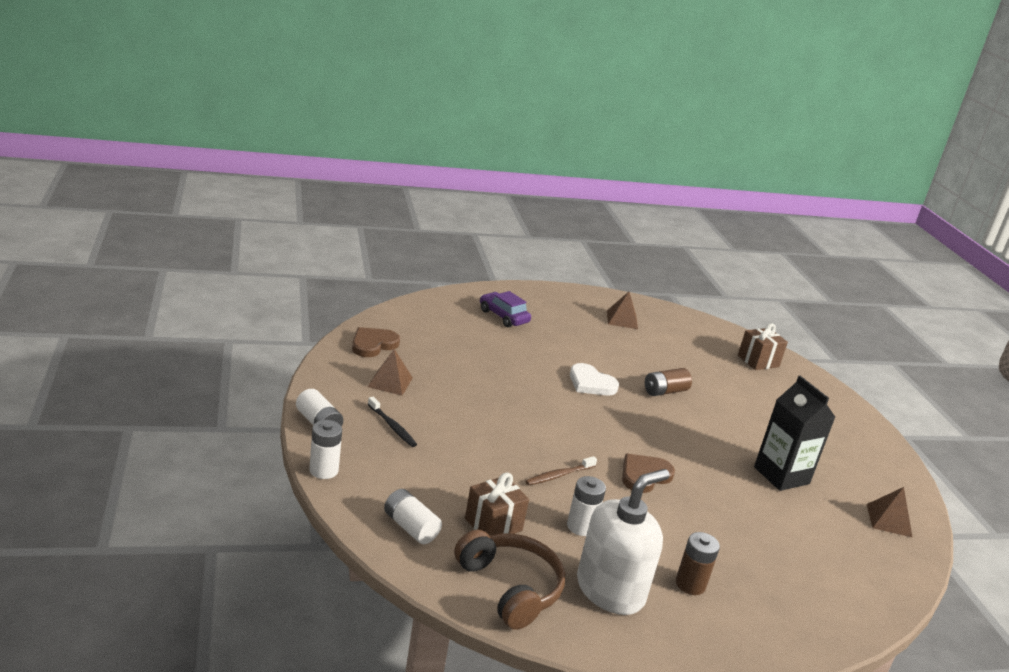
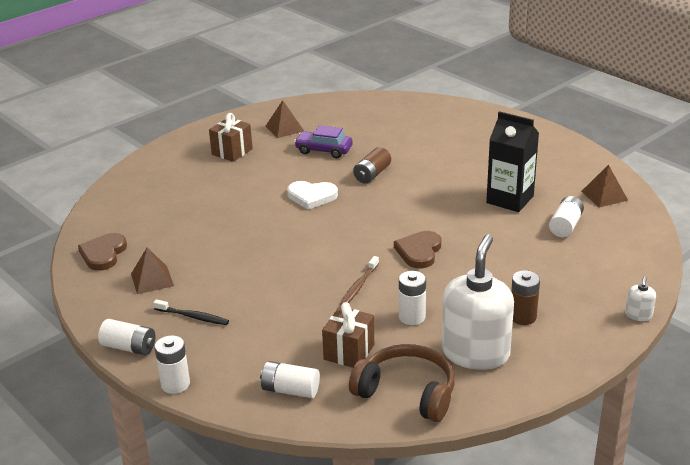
camera: 25 degrees left, 5 degrees up
(503, 316) = (188, 173): purple car -> purple car (324, 150)
(758, 361) = (415, 114): brown gift -> brown gift (232, 152)
(818, 527) = (565, 226): none -> white battery
(818, 649) = (638, 315): none -> white soap dispenser

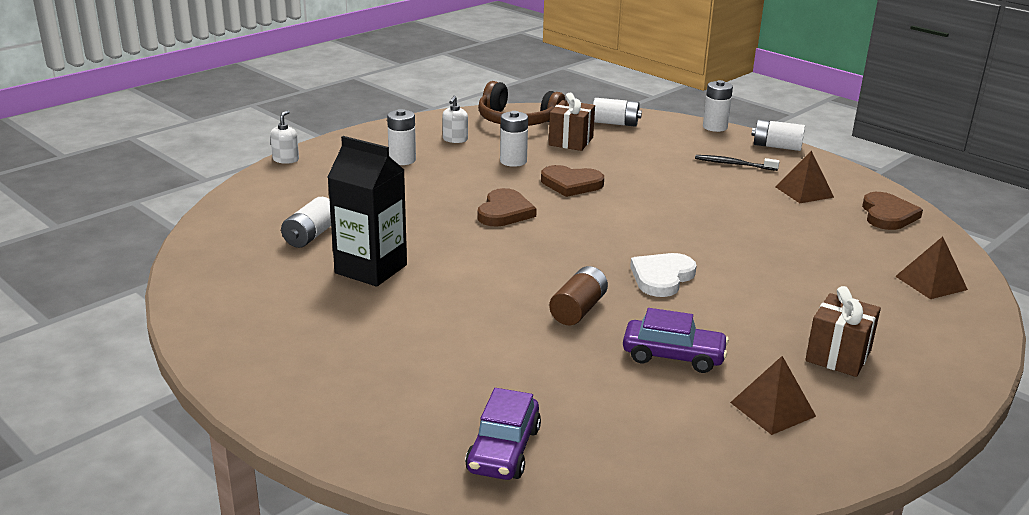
camera: 175 degrees right, 5 degrees down
(312, 196) = (662, 277): white heart -> white heart turned 60 degrees counterclockwise
(359, 286) = (571, 184): brown toothbrush -> brown heart
(417, 112) = (503, 450): none -> purple car
(475, 353) = (455, 139): white soap dispenser -> white soap dispenser, size x0.41
(523, 317) = (402, 160): brown battery -> white battery
(604, 195) = (230, 272): brown pyramid -> brown pyramid (931, 283)

